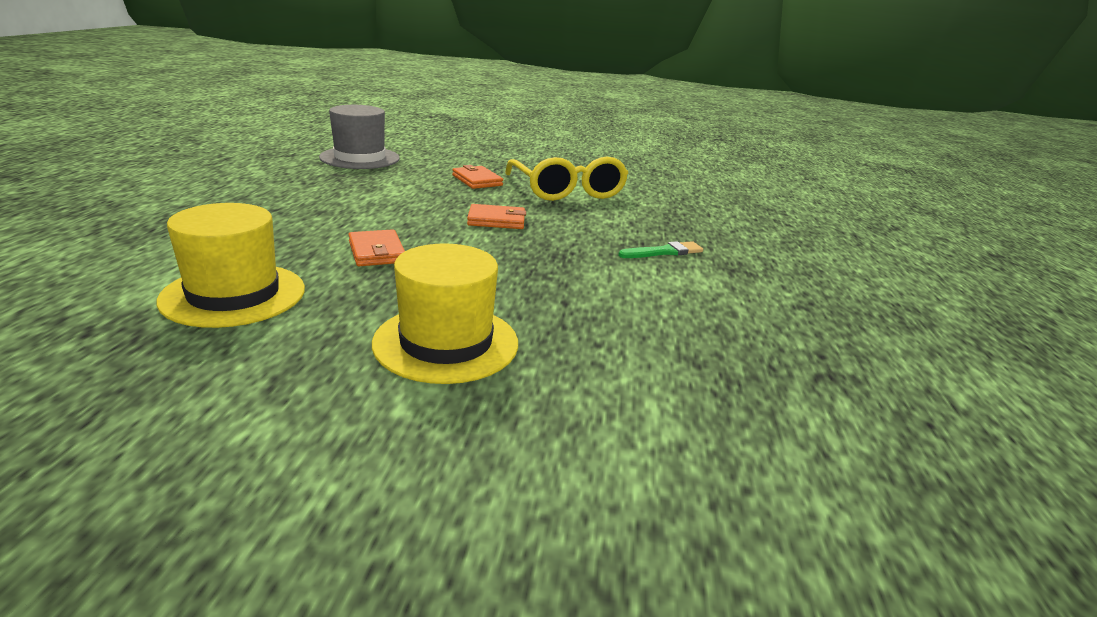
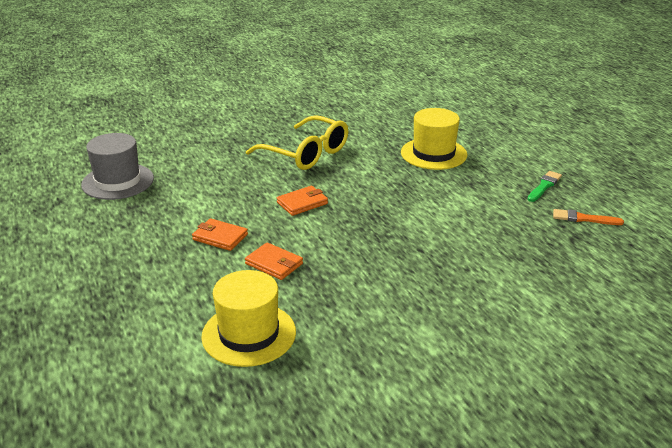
camera: 30 degrees left, 5 degrees up
(446, 343) = (401, 305): yellow hat -> yellow hat (433, 154)
(477, 180) = (236, 169): orange wallet -> orange wallet (220, 237)
(664, 252) = (424, 186): green brush -> green brush (544, 186)
(870, 360) = (583, 218): none -> orange brush

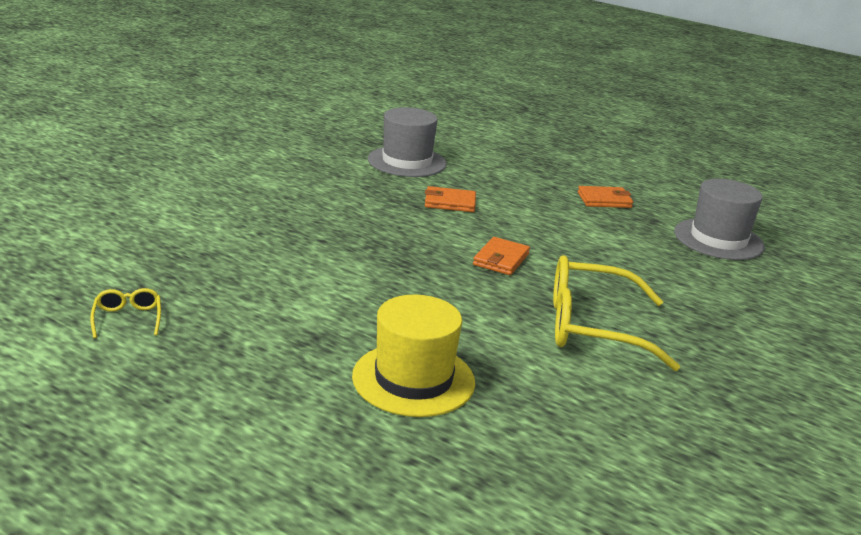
camera: 145 degrees right, 5 degrees down
(220, 237) = (529, 212): orange wallet -> orange wallet (604, 200)
(249, 334) = (407, 161): yellow hat -> grey hat
(544, 186) = (198, 360): green brush -> none
(583, 218) = (127, 318): orange brush -> yellow glasses

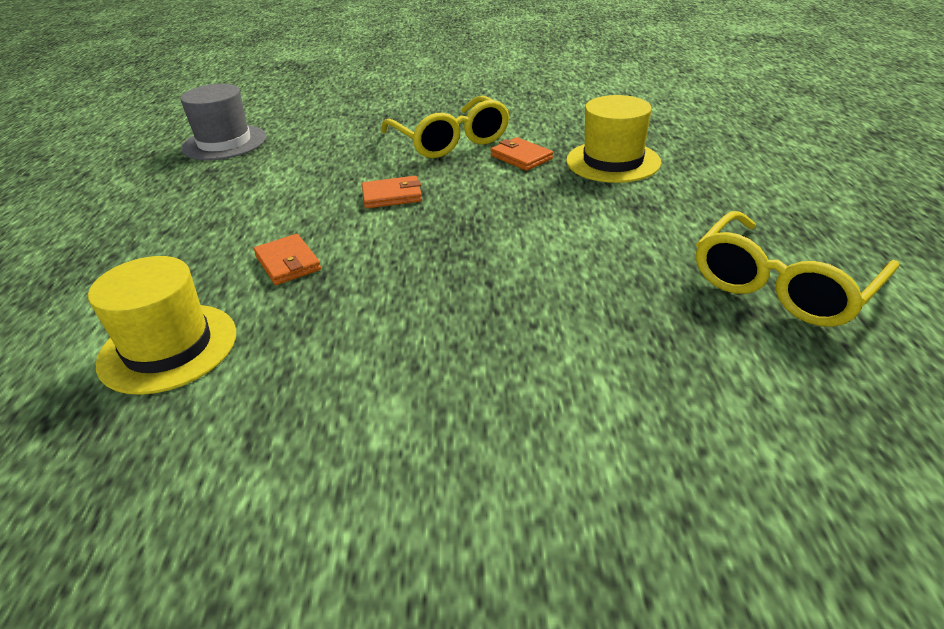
camera: 120 degrees left, 10 degrees up
(127, 318) = (782, 286): yellow glasses -> yellow glasses, size x2.32
(407, 161) = (168, 347): grey hat -> yellow hat
(604, 200) = (179, 199): orange wallet -> orange wallet (521, 157)

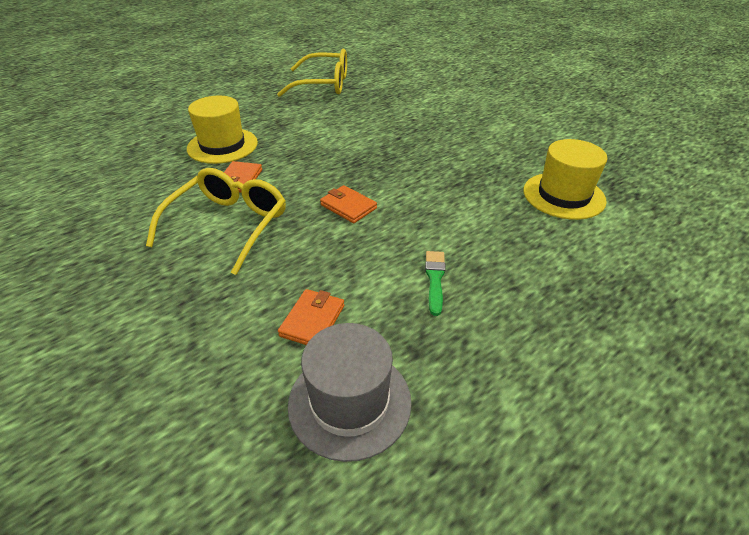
camera: 130 degrees left, 5 degrees up
(240, 201) = (435, 279): none -> green brush
(288, 263) = (464, 202): orange wallet -> orange wallet (312, 320)

